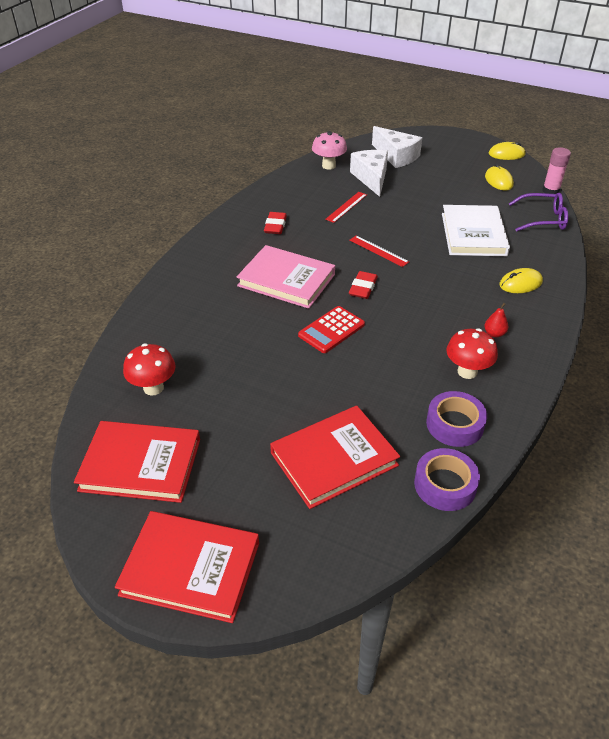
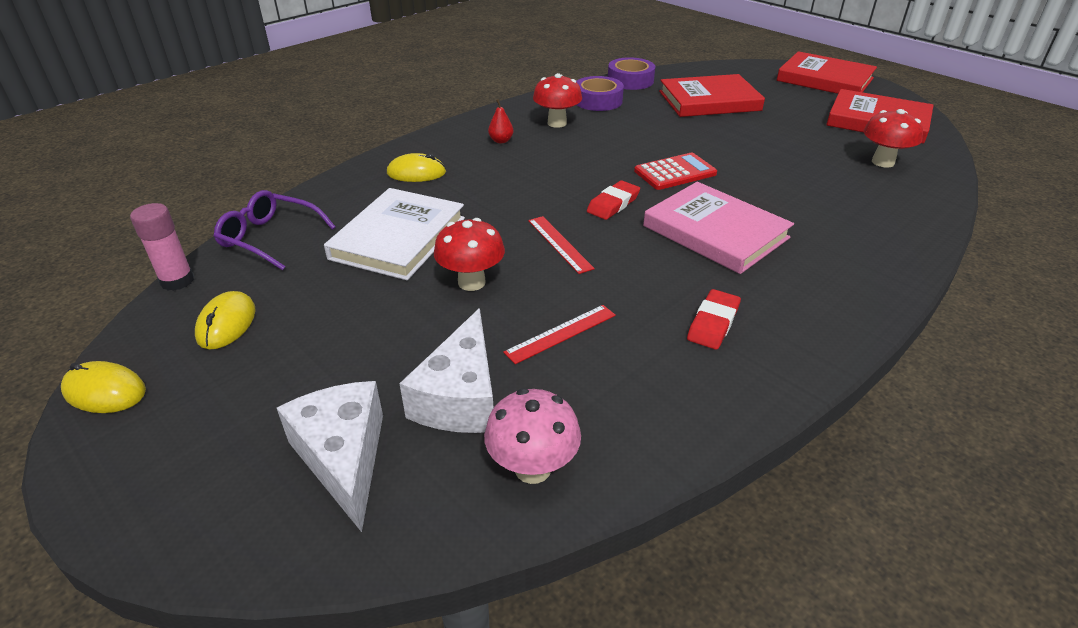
camera: 160 degrees left, 5 degrees down
(408, 220) = (471, 282): none -> red mushroom

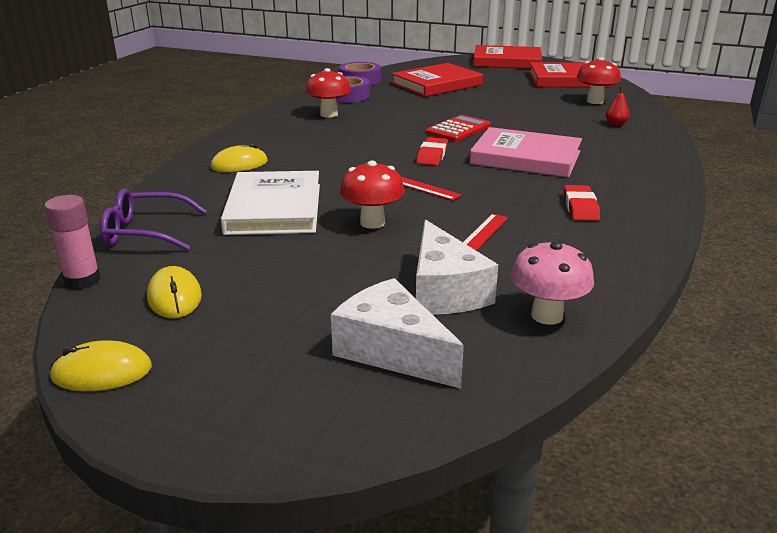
camera: 25 degrees left, 10 degrees down
(501, 141) = (293, 132): red pear -> red pear (615, 124)

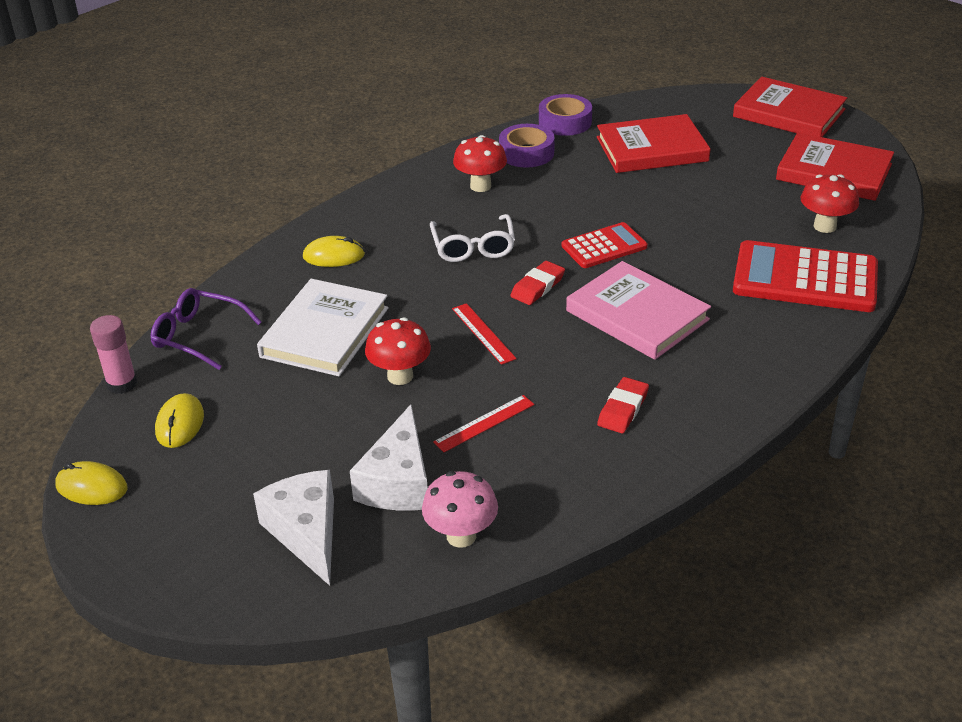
camera: 25 degrees right, 10 degrees up
(356, 143) = (473, 247): none -> white glasses
(615, 124) = (805, 278): red pear -> red calculator

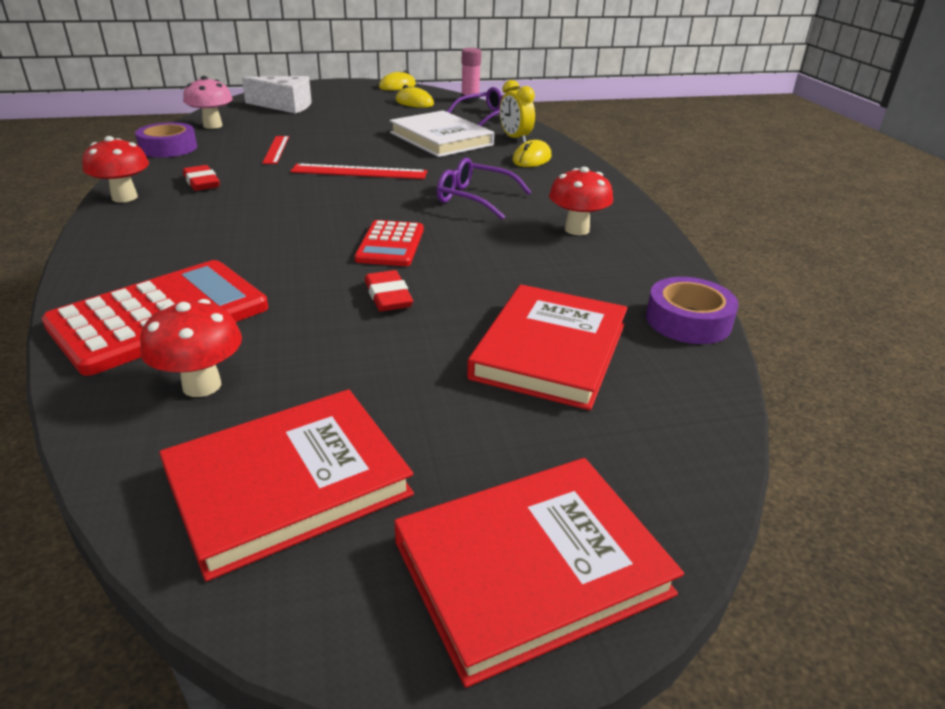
camera: 120 degrees right, 5 degrees down
(274, 287) = (515, 139): none -> yellow clock
(398, 481) = (277, 125): white cheese -> none
(400, 376) = (361, 144): red mushroom -> red mushroom (124, 197)
(473, 247) = (475, 199): white glasses -> purple glasses
(483, 333) = (359, 172): red ruler -> red ruler, size x1.51
(526, 153) = (625, 271): purple tape -> purple tape (168, 148)
(538, 287) = (380, 202): red eraser -> red eraser (388, 296)
(637, 315) = (276, 221): pink book -> none

